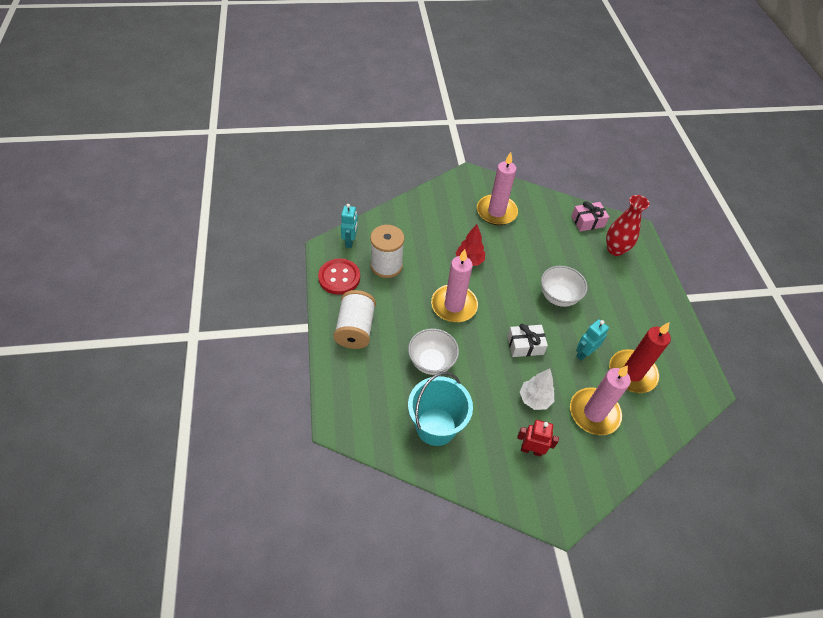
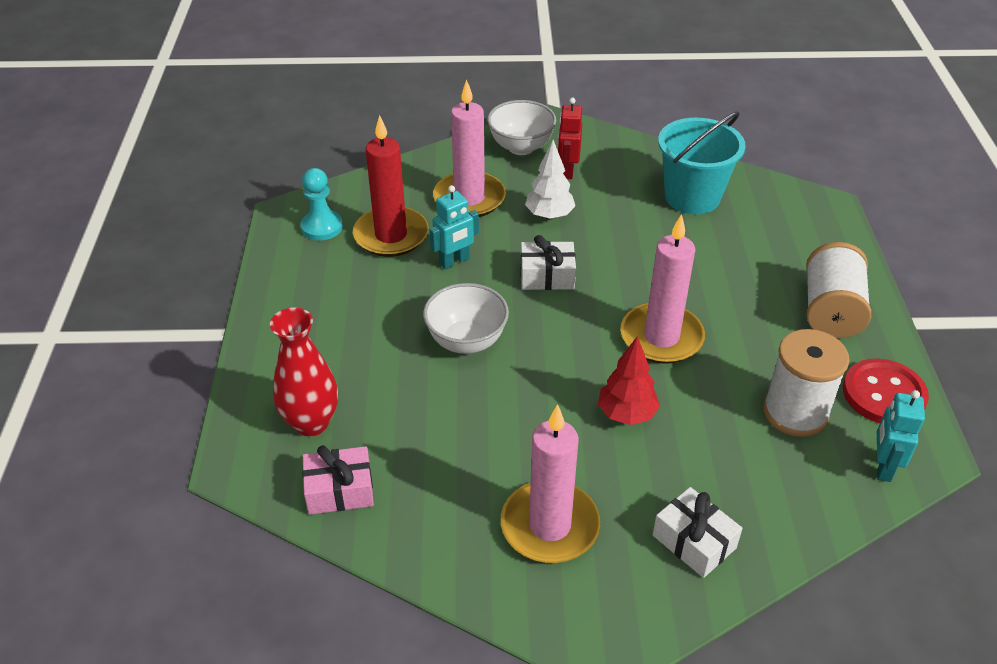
camera: 170 degrees left, 10 degrees down
(431, 362) = (700, 263): white bowl -> white bowl (521, 147)
(437, 208) = (694, 541): none -> white gift
(531, 450) = (567, 171): red robot -> red robot turned 75 degrees clockwise
(679, 377) = (322, 227): none -> turquoise pawn

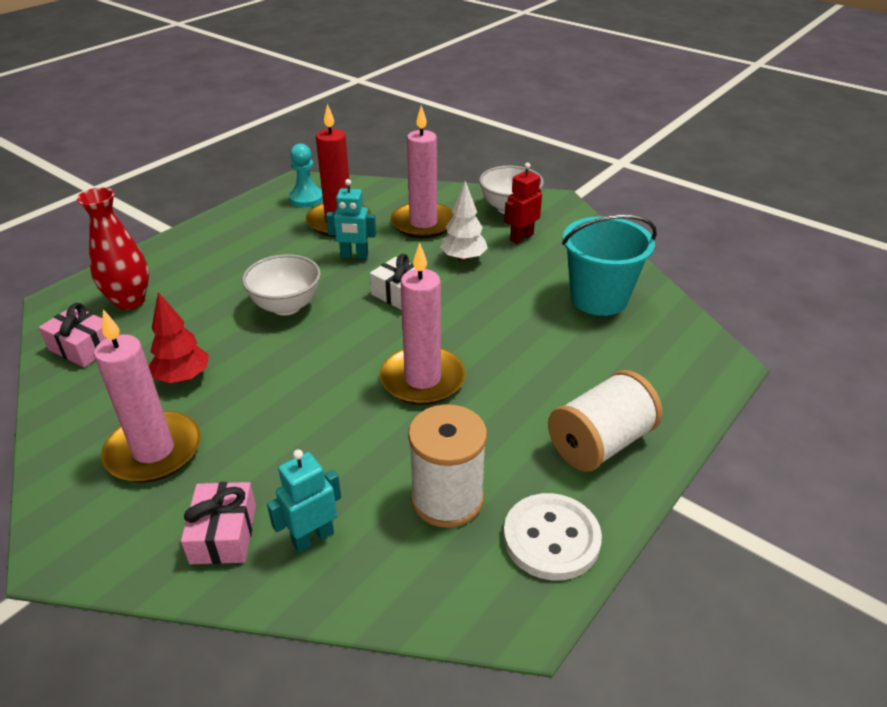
camera: 40 degrees right, 5 degrees down
(626, 414) = (316, 414): red tree -> red tree (183, 377)
(694, 541) = (223, 534): white gift -> pink gift
(882, 467) = (459, 595): turquoise robot -> turquoise robot (312, 537)
(883, 394) = (551, 538): red button -> white button

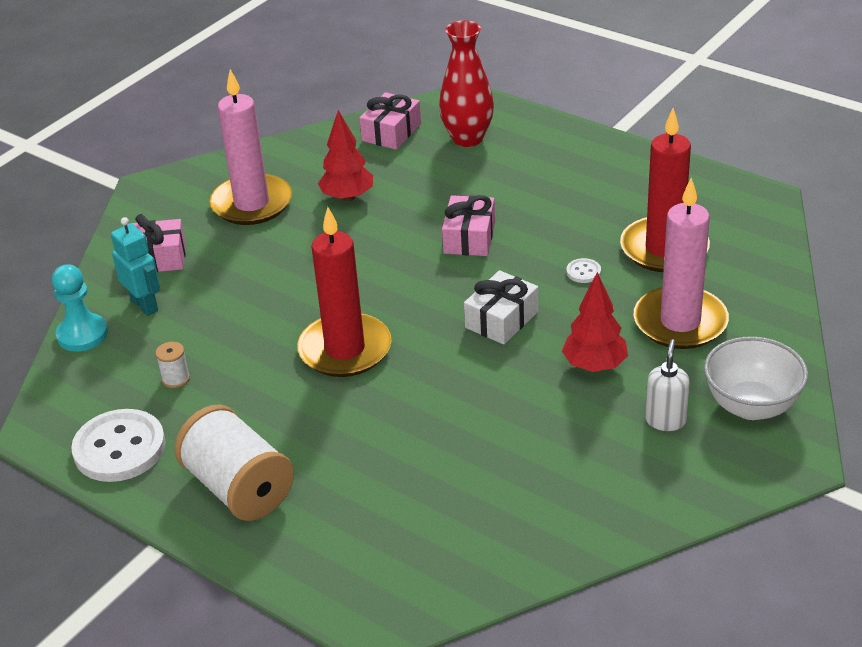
camera: 90 degrees right, 0 degrees up
(286, 306) = (469, 238): white bowl -> pink gift
(306, 198) = (718, 213): turquoise pawn -> turquoise pawn (82, 334)
(354, 255) = (583, 272): turquoise robot -> white button
(422, 379) = (345, 349): pink candle -> red candle
(447, 499) = (176, 379): white spool -> white spool, size x0.41
(463, 259) = (594, 366): white tree -> red tree
(521, 237) = (665, 420): red robot -> white soap dispenser
(599, 298) = (517, 499): turquoise bucket -> none

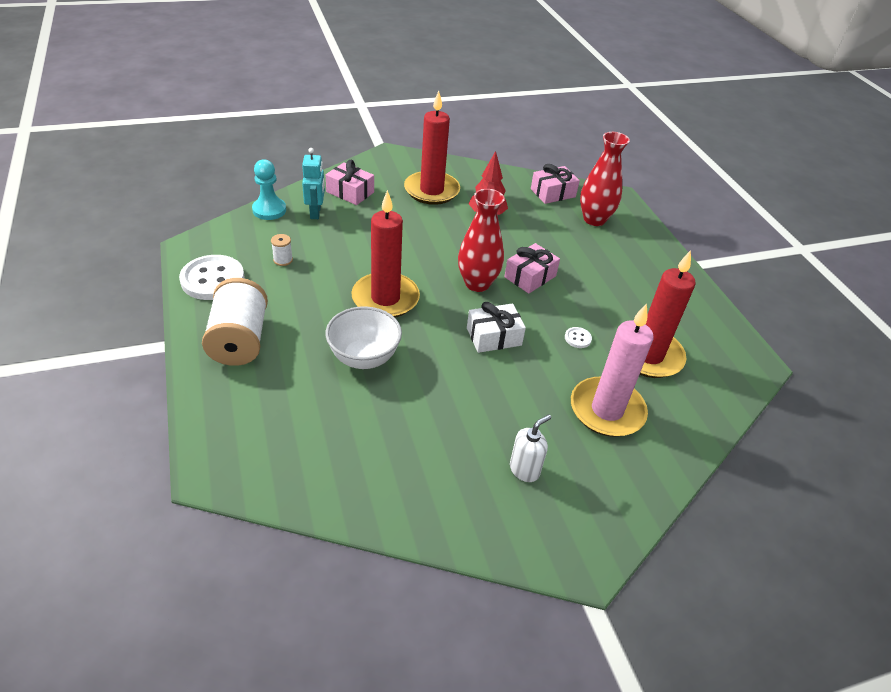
camera: 30 degrees right, 5 degrees up
(252, 204) = (431, 190): pink candle -> red candle
(423, 277) = (477, 283): none -> red vase
(594, 366) = (518, 402): red tree -> none
(751, 406) = (595, 501): white bowl -> white bowl (364, 357)

